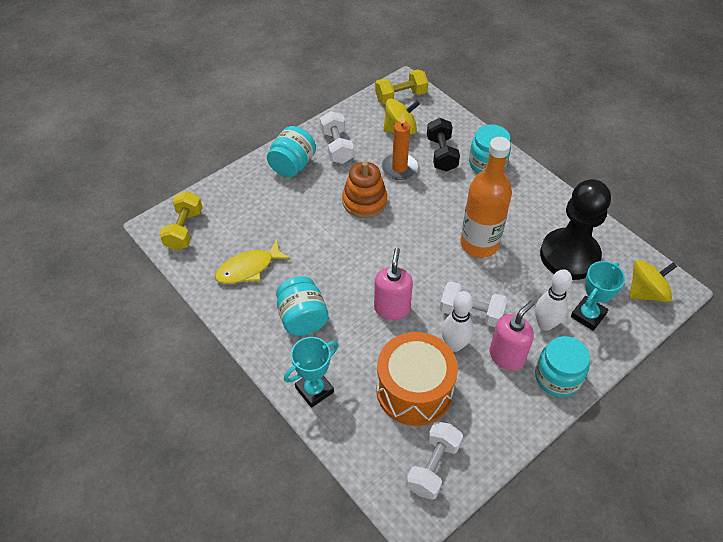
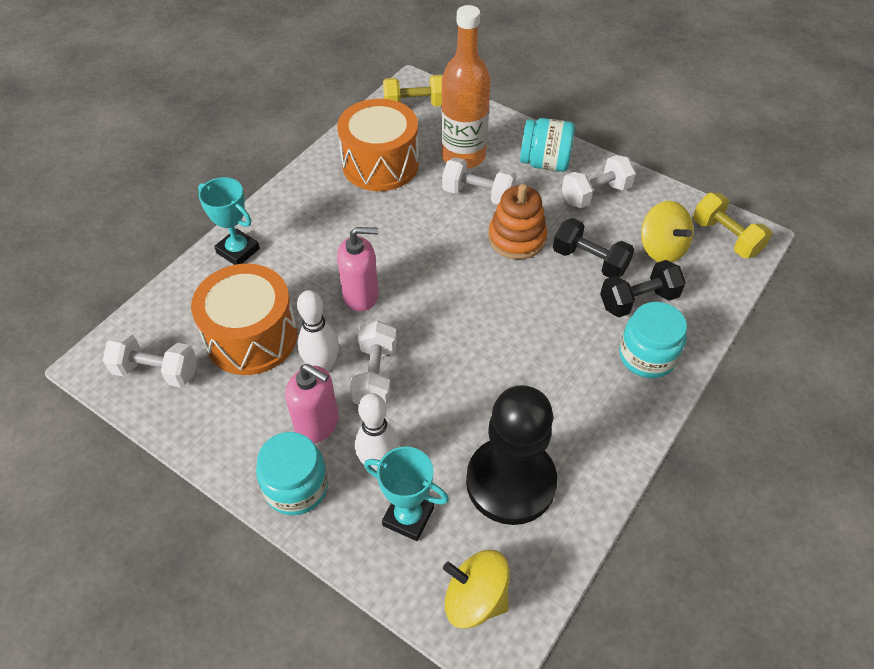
camera: 75 degrees right, 0 degrees up
(248, 268) = (380, 164): yellow fish -> orange drum
(302, 318) = (327, 221): turquoise jar -> none
(310, 213) = (478, 194): none -> white dumbbell
(399, 168) = (589, 261): orange candle -> black dumbbell
(479, 244) = (492, 368): orange bottle -> orange bottle (463, 156)
(646, 292) = (475, 598): yellow spinning top -> yellow spinning top turned 150 degrees clockwise

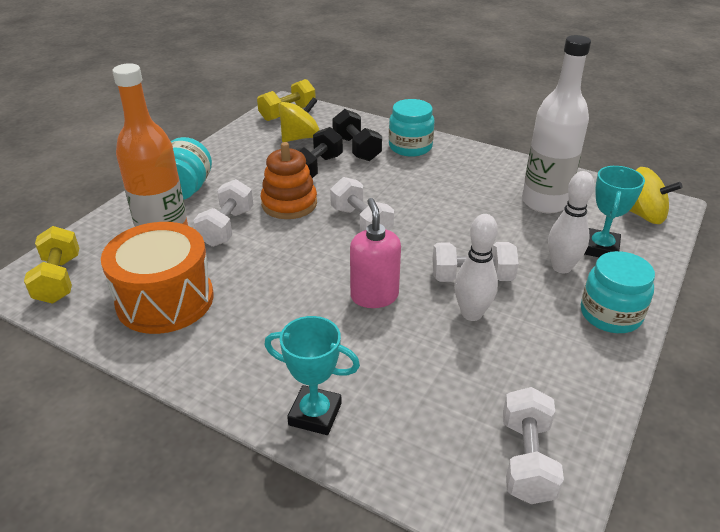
camera: 95 degrees left, 15 degrees down
(238, 251) = (315, 414): turquoise trophy -> turquoise trophy turned 75 degrees clockwise
(251, 337) = (450, 376): orange drum -> none
(317, 424) = (539, 309): pink soap dispenser -> none
(475, 598) = (643, 215): yellow spinning top -> yellow spinning top turned 75 degrees counterclockwise
(510, 482) = (544, 202): black pawn -> white bottle
(595, 194) = (233, 164): white dumbbell -> white dumbbell (361, 222)

